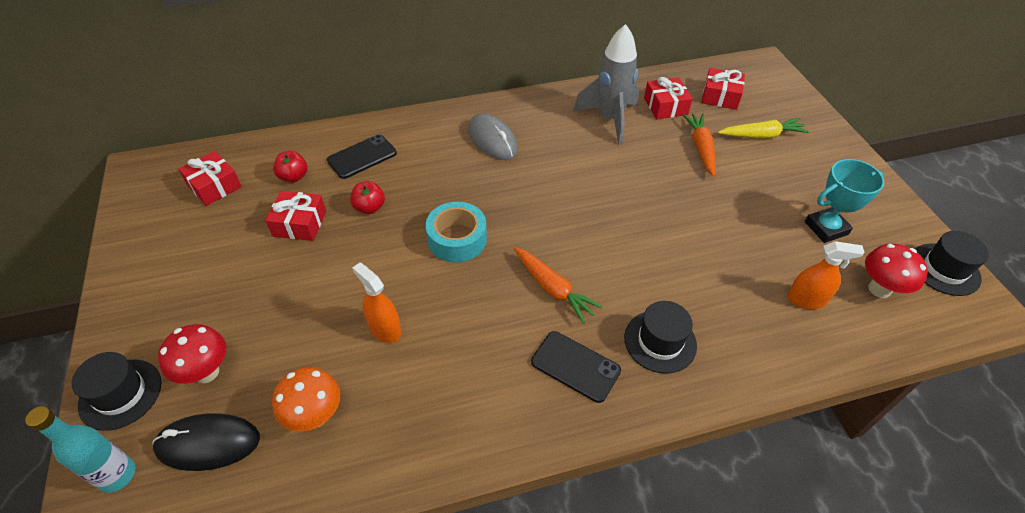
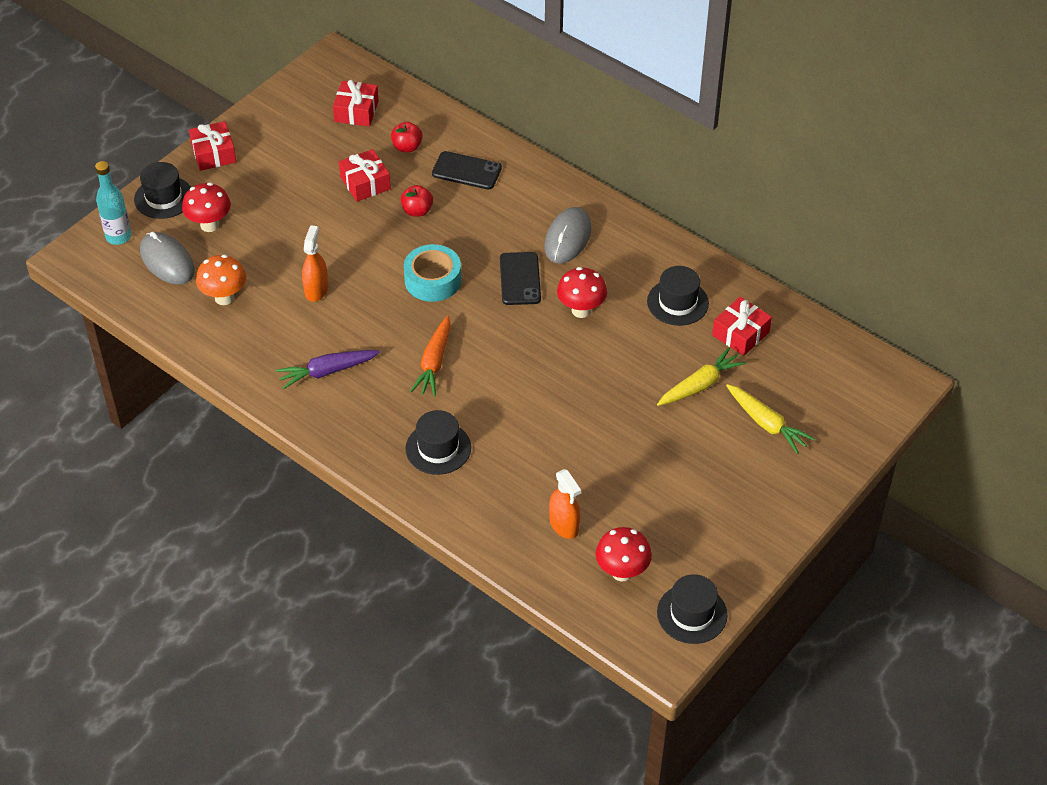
camera: 55 degrees right, 0 degrees up
(208, 443) = (167, 261): black mouse -> grey mouse
(496, 378) = (327, 372): none -> purple carrot
(573, 170) = (581, 310): none -> red mushroom
(575, 366) = (373, 409): black phone -> black phone (520, 279)
(610, 119) = (677, 302): grey rocket -> black hat
(700, 148) = (700, 385): orange carrot -> yellow carrot
(720, 96) = (801, 369): red gift -> red gift (214, 154)
(826, 228) = (670, 513): turquoise trophy -> none

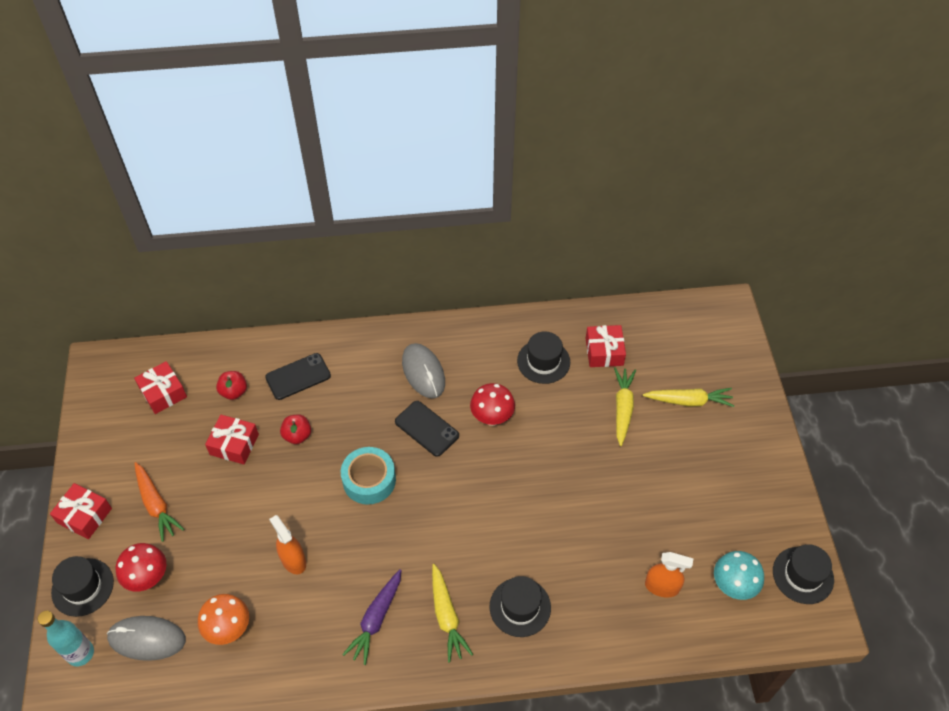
camera: 45 degrees left, 5 degrees up
(378, 410) = (447, 616): none -> yellow carrot
(434, 362) = (442, 543): orange carrot -> orange carrot (156, 505)
(622, 572) = (733, 586): red mushroom -> turquoise mushroom

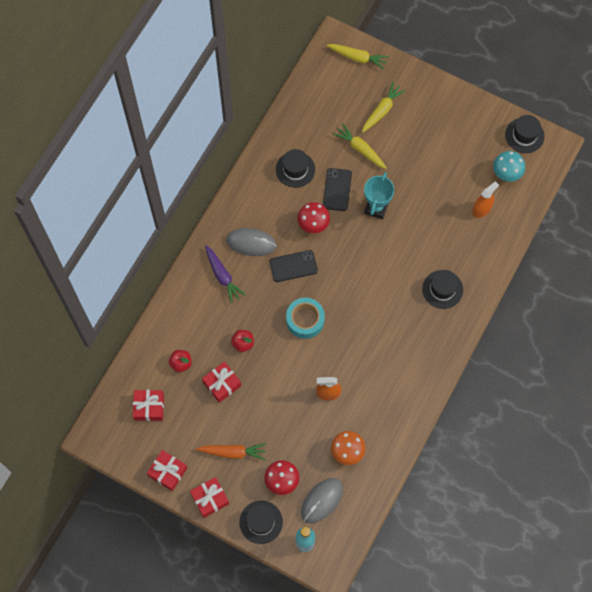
camera: 55 degrees left, 15 degrees up
(298, 376) = (198, 318): black phone -> black phone (337, 189)
(376, 619) = (397, 369): purple carrot -> purple carrot (222, 276)
(447, 616) = (421, 331): yellow carrot -> yellow carrot (358, 58)
(565, 468) = (376, 208): none -> turquoise trophy
(604, 351) = (314, 131): red gift -> red gift (168, 472)

